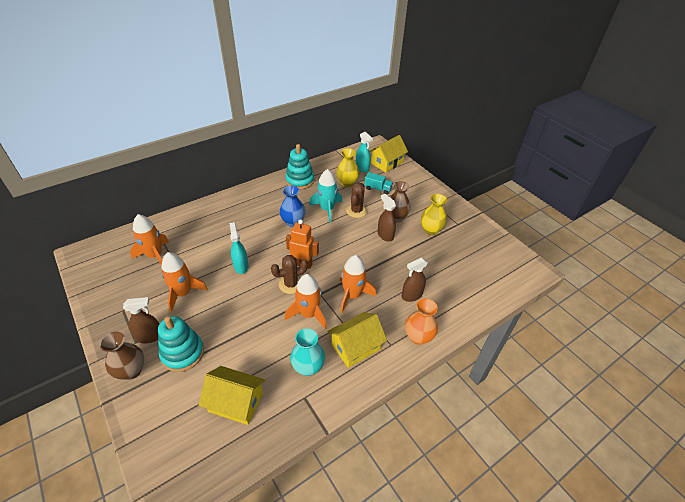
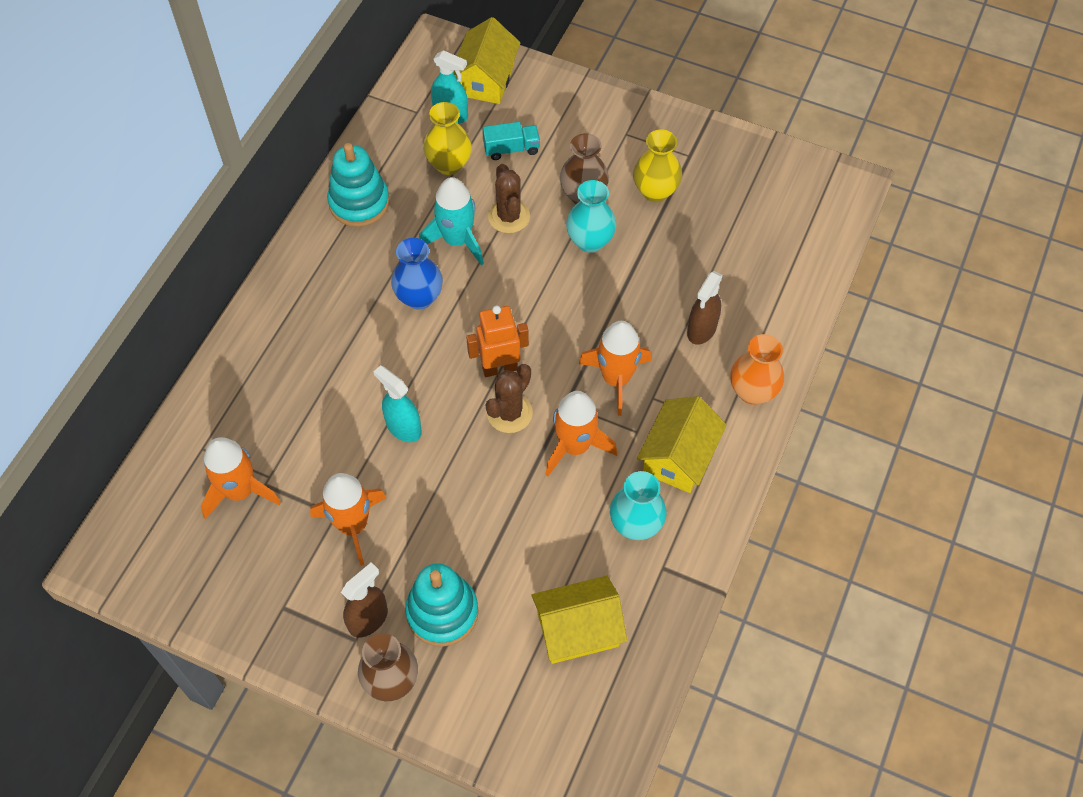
camera: 30 degrees left, 15 degrees up
(385, 235) = (590, 241): brown spray bottle -> turquoise vase

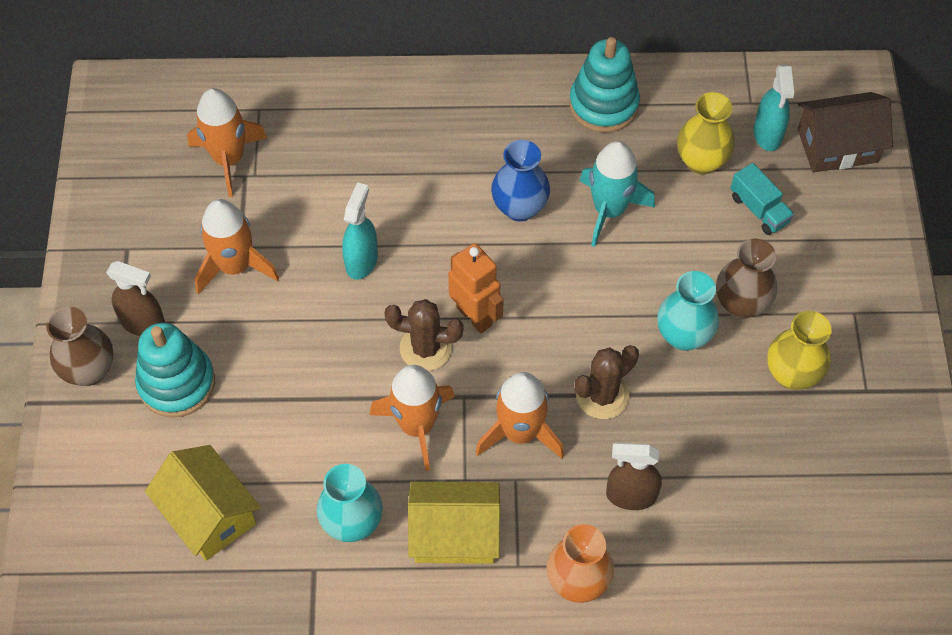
camera: 65 degrees right, 0 degrees up
(486, 79) = (837, 146): yellow house -> brown house
(509, 216) = (668, 245): brown cactus -> brown cactus (602, 395)

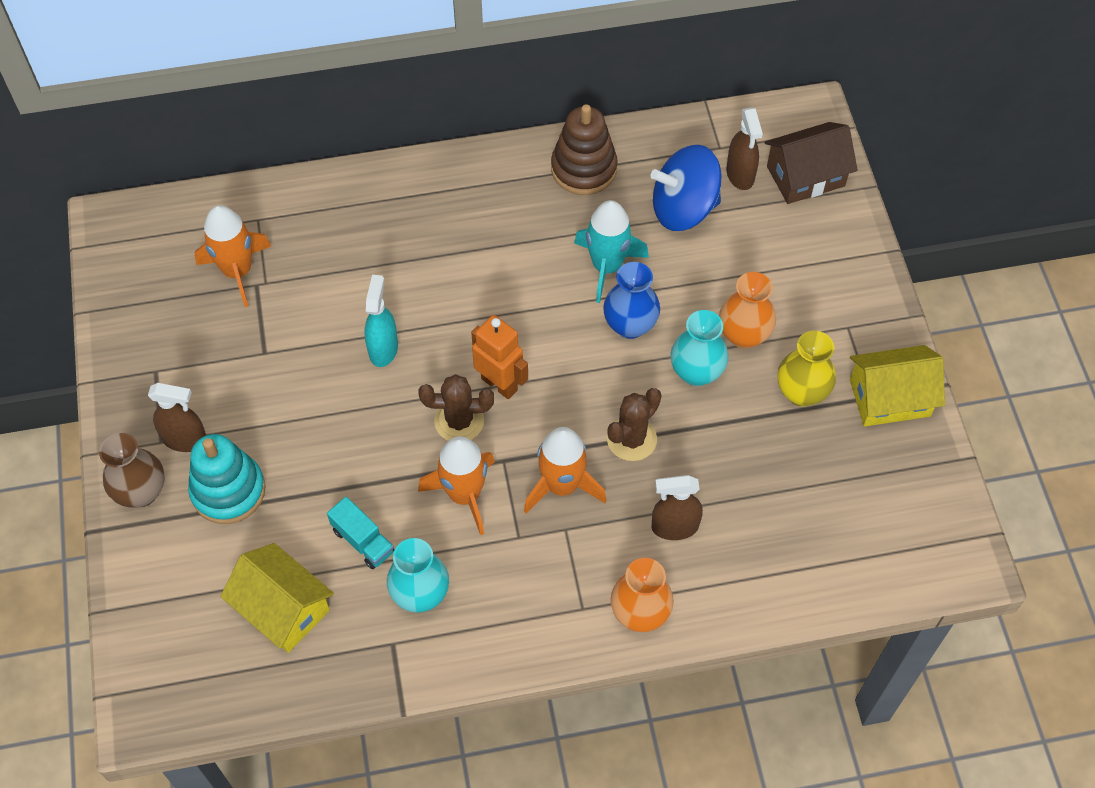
camera: 10 degrees left, 0 degrees up
(235, 266) = (263, 372): orange rocket -> none
(454, 534) = (518, 589): yellow house -> yellow house (889, 398)
(519, 208) = (523, 276): blue vase -> blue vase (630, 325)
(603, 105) = (584, 169): turquoise stacking toy -> brown stacking toy
(701, 161) = (684, 208): yellow vase -> blue spinning top
(741, 304) = (743, 335): brown vase -> orange vase
(759, 209) = (745, 245): turquoise truck -> turquoise truck (363, 541)
(767, 134) = (740, 175): turquoise spray bottle -> brown spray bottle

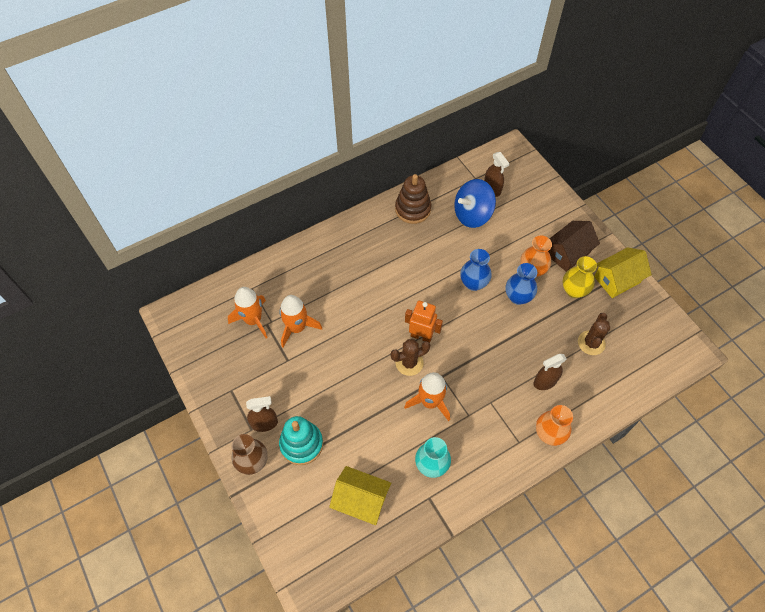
camera: 20 degrees left, 0 degrees up
(363, 541) = (387, 446): turquoise truck -> none
(383, 348) = (351, 337): turquoise spray bottle -> none
(562, 485) = (478, 379): orange rocket -> orange rocket (297, 328)
(607, 267) = (448, 256): turquoise rocket -> none
(631, 439) = (502, 343): brown cactus -> brown cactus (591, 343)
(696, 372) = (518, 297): turquoise vase -> blue vase
(805, 176) = (524, 180): brown house -> brown house (567, 253)

